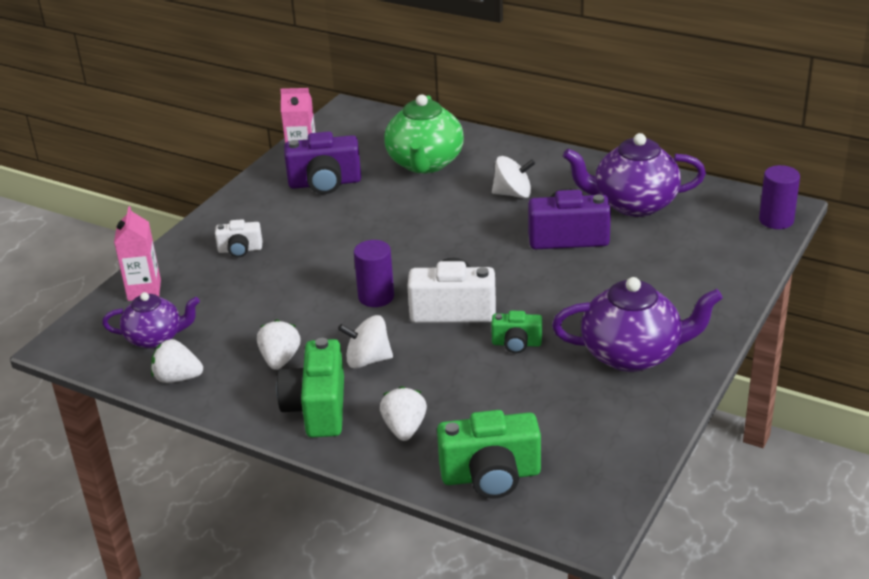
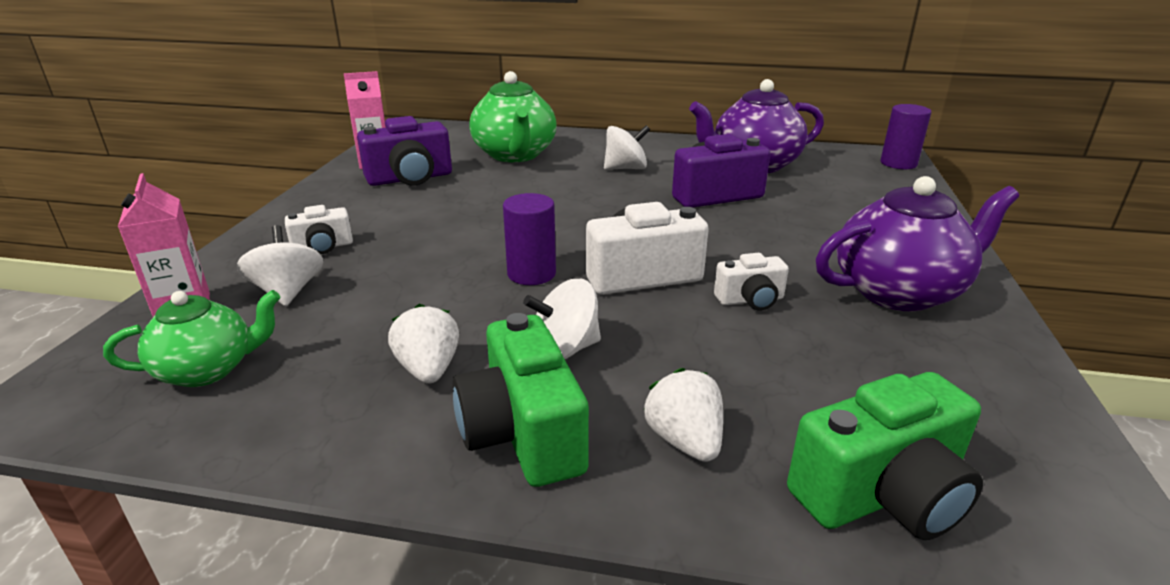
camera: 20 degrees left, 5 degrees down
(155, 338) = (208, 369): purple teapot -> green teapot
(177, 378) = (256, 426): white strawberry -> none
(209, 287) = (288, 292): none -> white spinning top
(516, 344) = (750, 300): green camera -> white camera

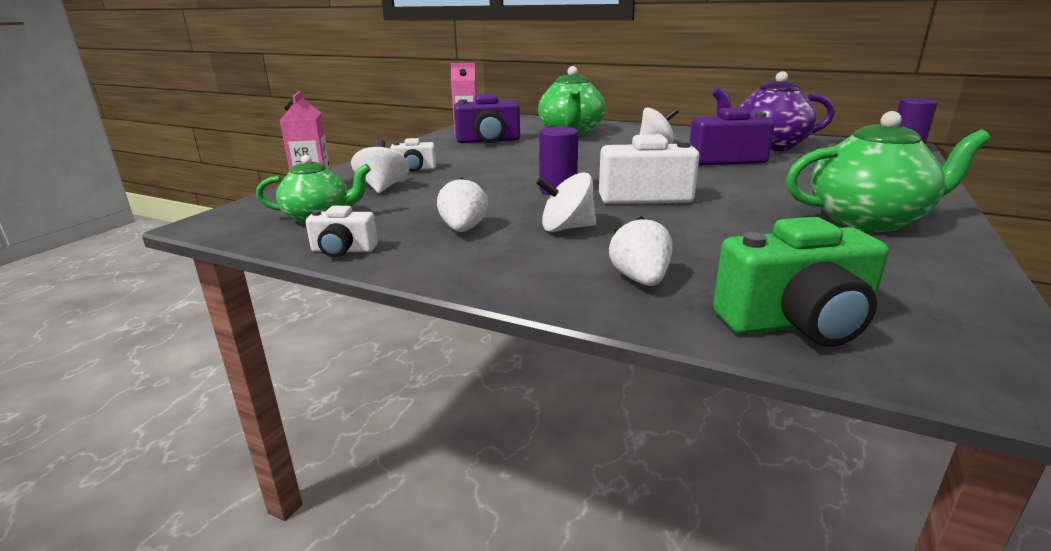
camera: 15 degrees right, 5 degrees down
(523, 433) = (518, 264): green camera -> none
(750, 300) = (729, 215): white camera -> white camera (343, 250)
(899, 291) = (868, 220): purple teapot -> green teapot

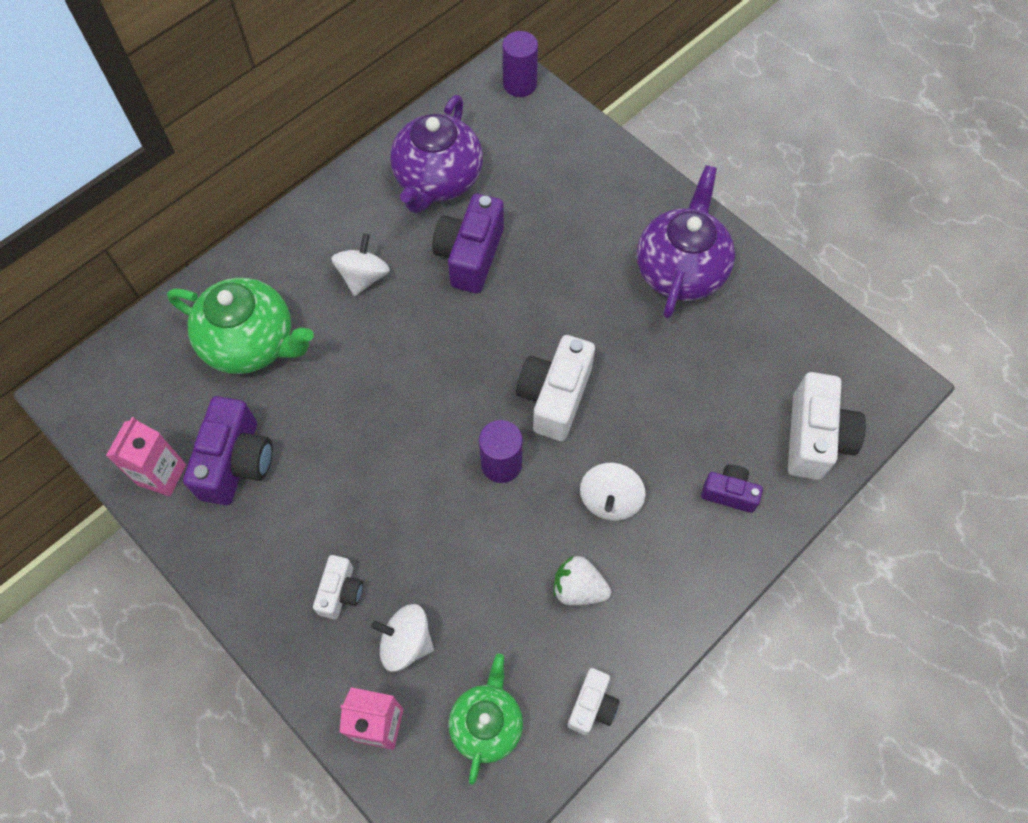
camera: 70 degrees left, 40 degrees up
(640, 280) = (729, 493): white strawberry -> purple camera
(796, 323) = (814, 438): green camera -> white camera
(868, 220) = (680, 270): green teapot -> purple teapot

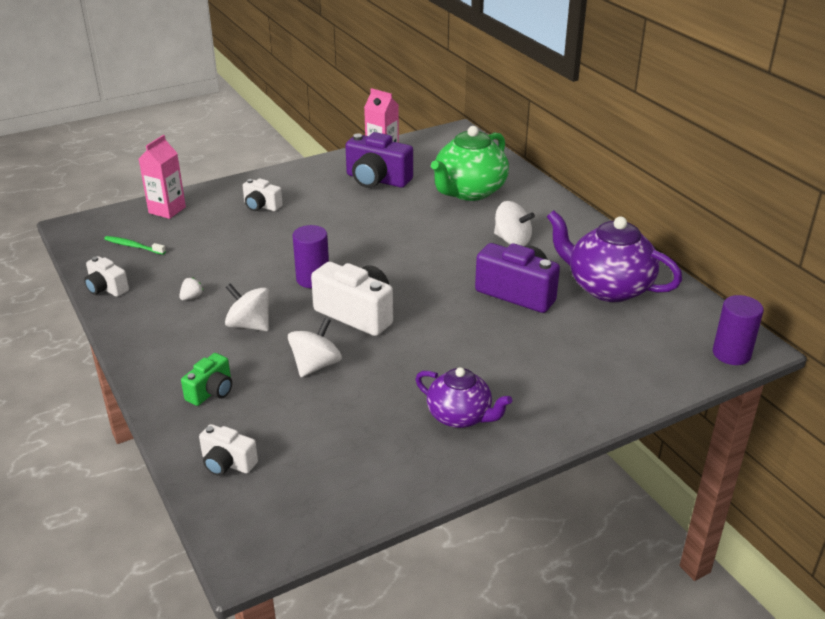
camera: 105 degrees right, 30 degrees down
(406, 642) = (210, 224): white spinning top -> white spinning top (316, 365)
(487, 723) = (133, 246): green teapot -> green toothbrush
(578, 588) = (191, 297): white strawberry -> white strawberry, size x0.55
(680, 270) = (460, 416): purple teapot -> purple teapot, size x0.63
(729, 493) = (211, 391): purple camera -> green camera
(814, 438) = (227, 463): white camera -> white camera, size x0.56

